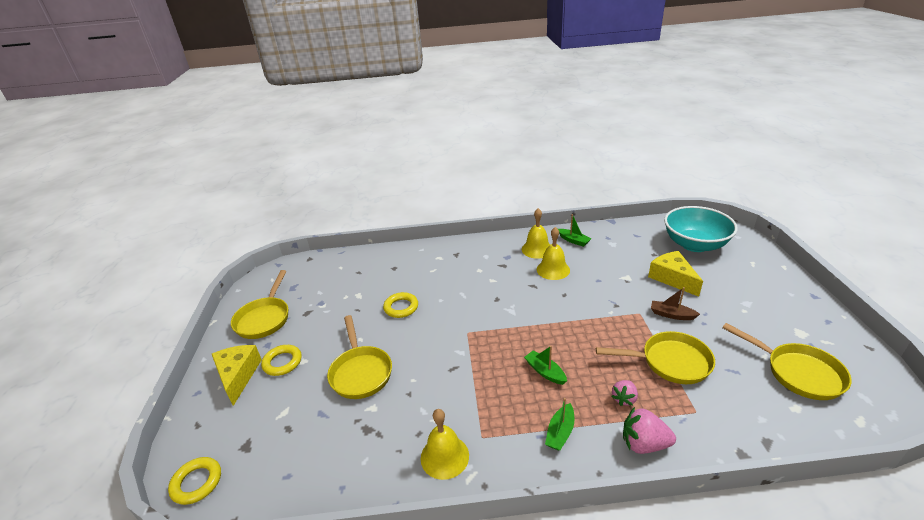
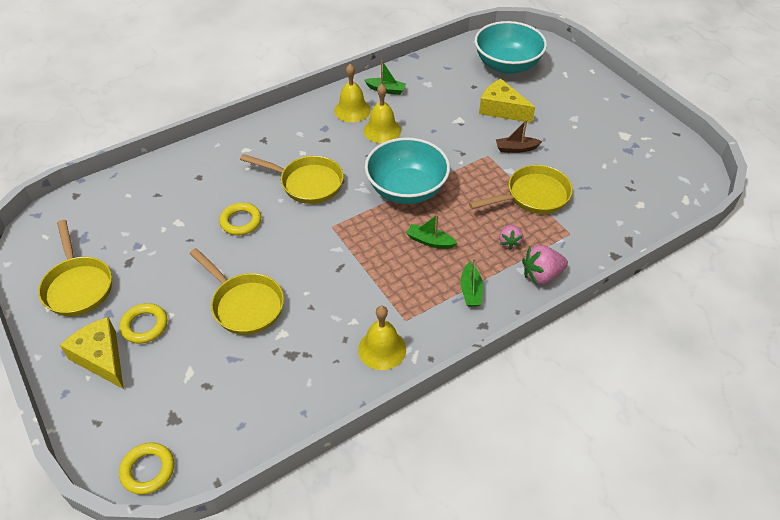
camera: 30 degrees left, 15 degrees up
(548, 321) = (406, 189): none -> turquoise bowl
(798, 372) = (633, 173): yellow pan -> yellow pan (307, 183)

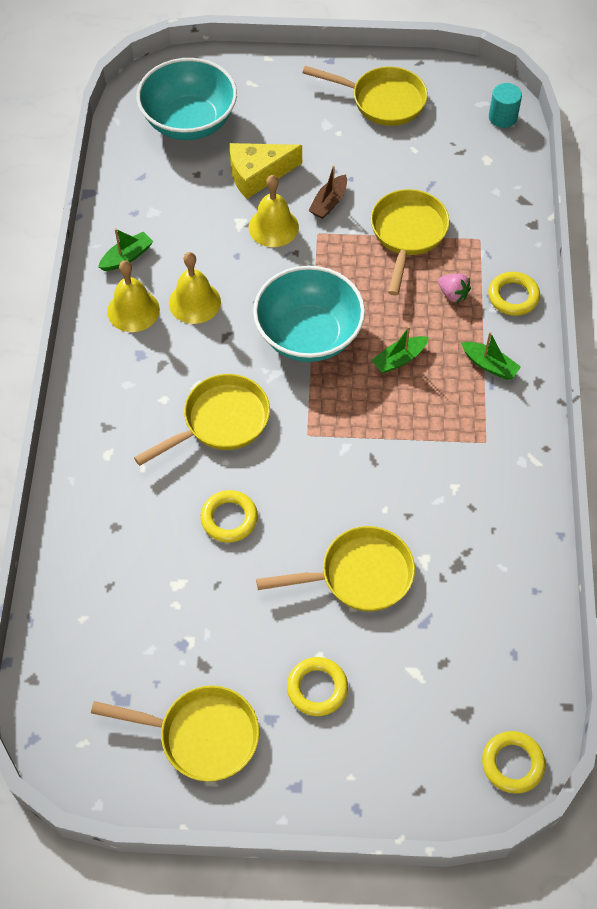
camera: 55 degrees left, 10 degrees up
(101, 358) = (333, 752): yellow cheese -> none
(382, 349) = (507, 482): yellow bell -> yellow bell (273, 227)
(541, 275) = (513, 296): pink strawberry -> yellow ring
(624, 132) = (382, 101): none -> yellow pan
(685, 194) = (502, 117): none -> turquoise cylinder

